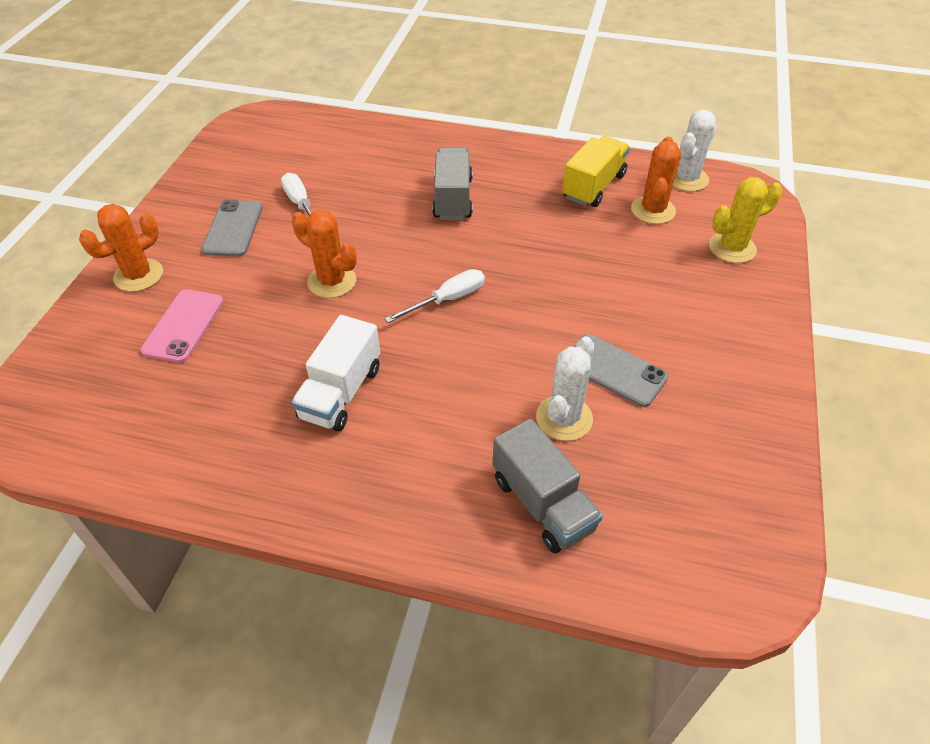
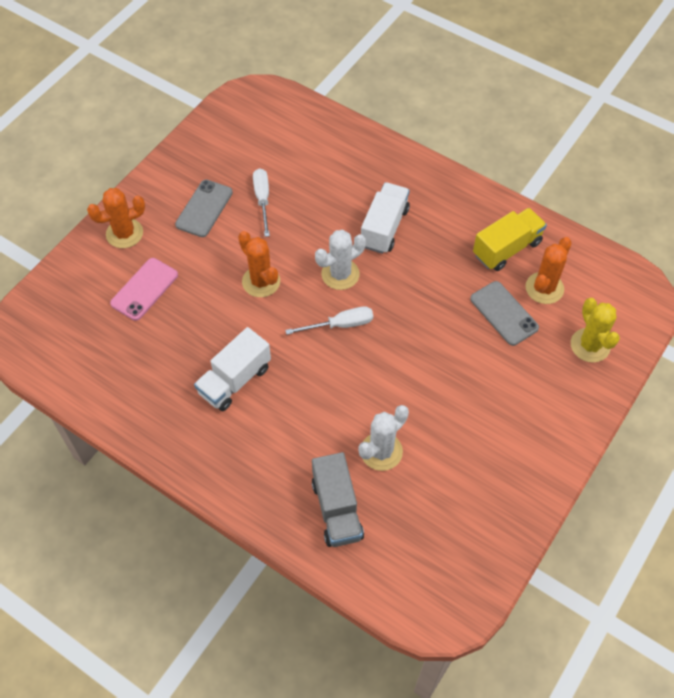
camera: 20 degrees right, 10 degrees up
(453, 198) = (384, 228): grey truck -> white truck
(614, 370) = (437, 425): grey phone -> grey phone (504, 313)
(687, 179) = (592, 264): white cactus -> white cactus (340, 274)
(732, 248) = (590, 345): yellow cactus -> yellow cactus turned 75 degrees clockwise

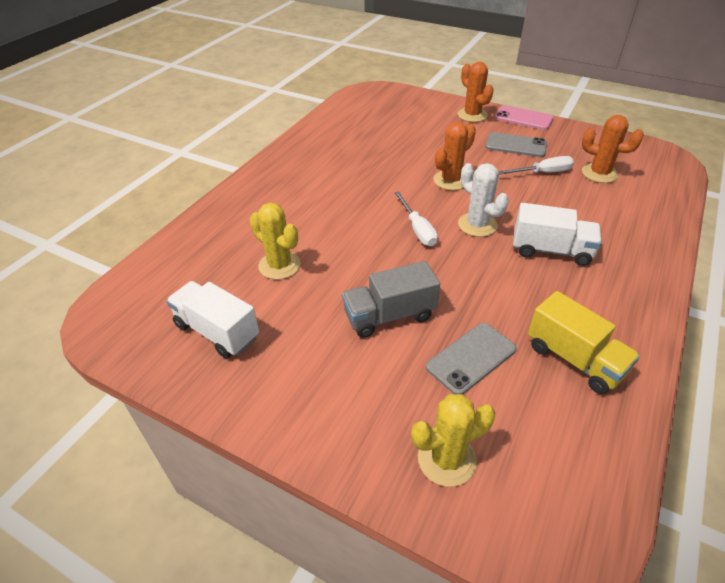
camera: 85 degrees right, 15 degrees down
(144, 289) = (423, 129): pink phone -> pink phone (523, 118)
(235, 380) = (347, 177): white truck -> white truck (217, 331)
(337, 509) = (222, 242): grey truck -> grey truck (389, 315)
(381, 451) = (279, 265): white cactus -> yellow cactus
(544, 288) = (526, 402): orange cactus -> orange cactus (599, 173)

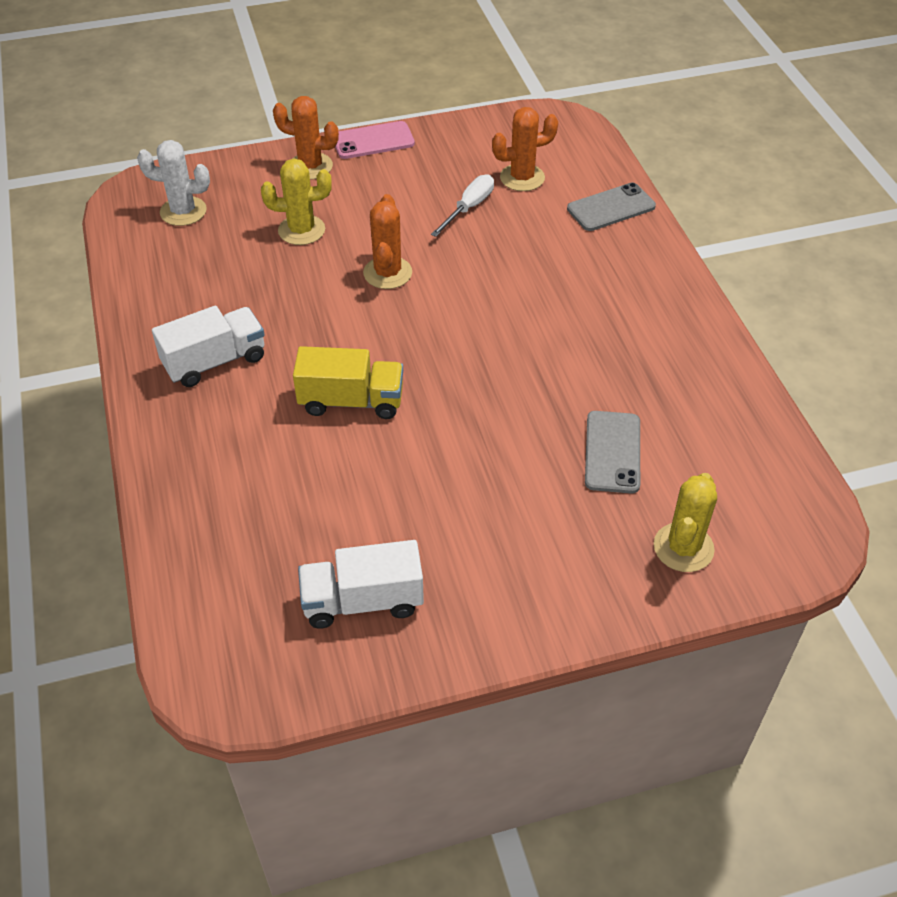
camera: 45 degrees left, 5 degrees up
(279, 265) = (331, 491): yellow cactus -> yellow cactus (301, 230)
(389, 315) = (503, 464): grey truck -> none
(417, 229) = (422, 355): white screwdriver -> none
(477, 225) = (473, 312): white cactus -> white cactus (183, 211)
(515, 145) = (405, 185): grey phone -> grey phone (611, 208)
(551, 250) = (567, 298): white truck -> white truck (215, 361)
(574, 359) = (686, 394): yellow truck -> yellow truck (351, 401)

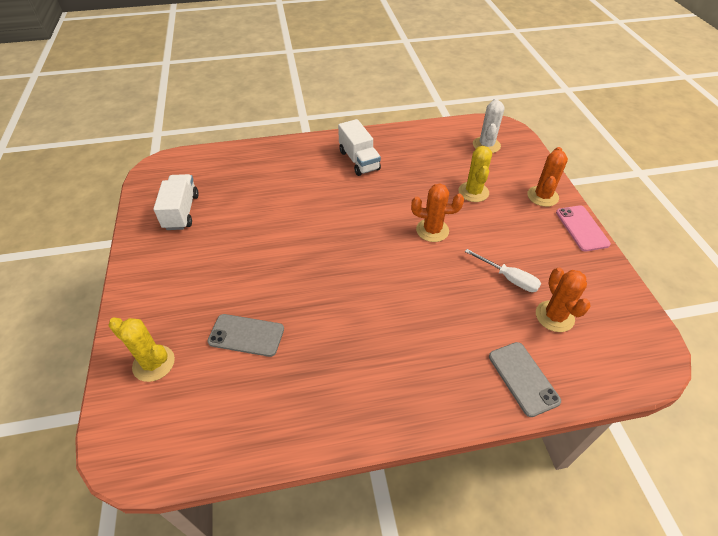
camera: 95 degrees right, 0 degrees up
(351, 401) = (319, 211): yellow truck -> none

